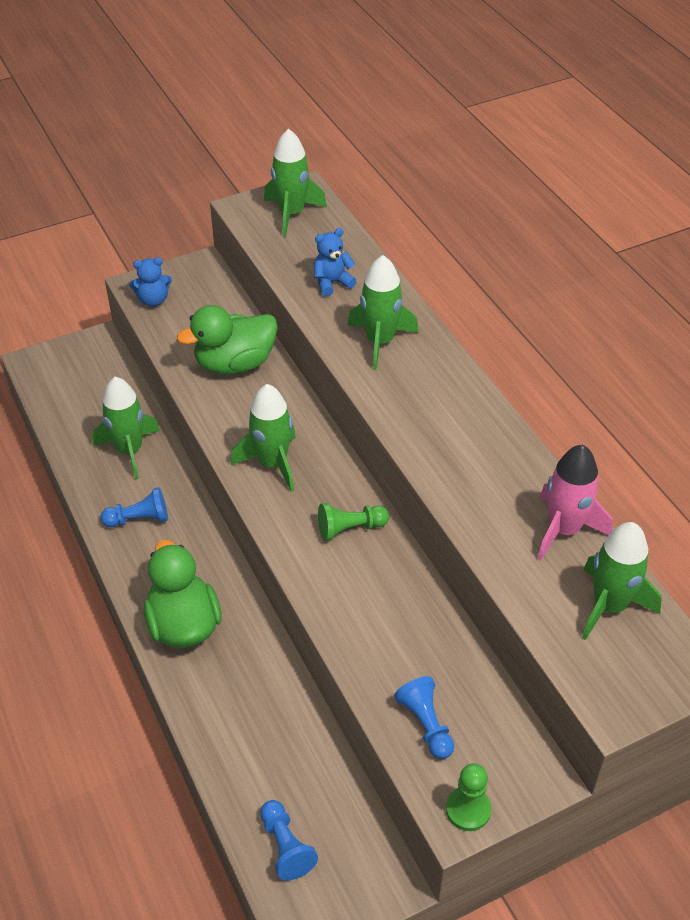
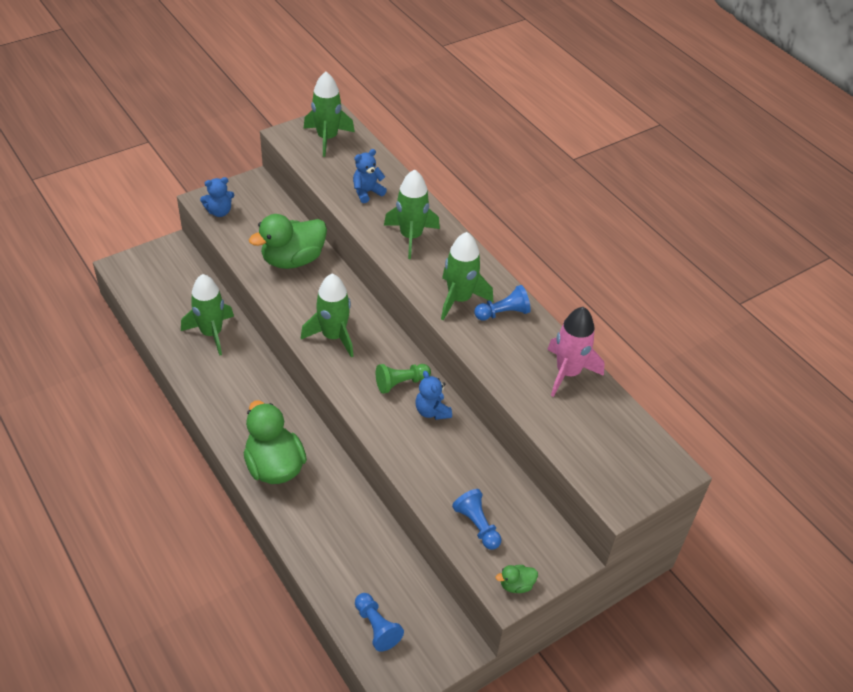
camera: 10 degrees left, 0 degrees up
(139, 519) = (227, 387): blue pawn -> blue pawn (503, 313)
(385, 568) = (432, 411): none -> blue teddy bear
(468, 810) = (516, 585): green pawn -> green duck
(609, 606) = (607, 426): green rocket -> green rocket (459, 299)

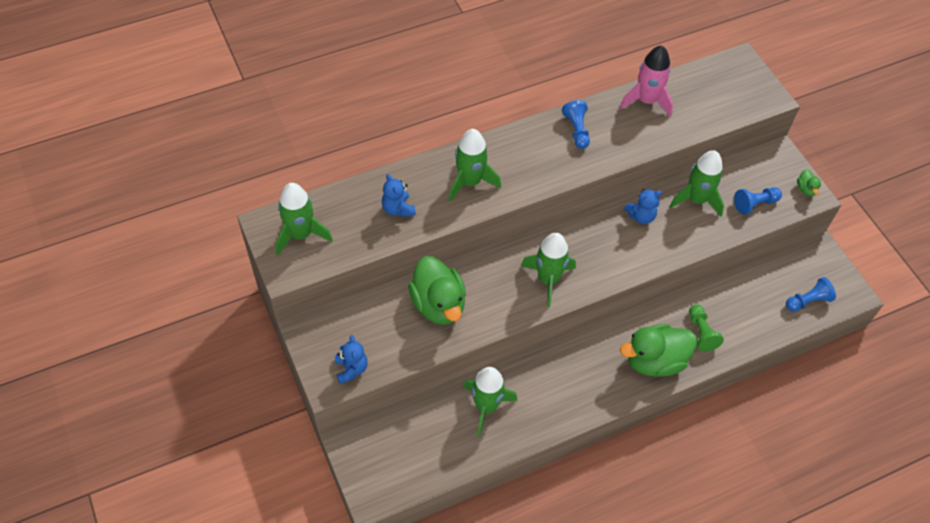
camera: 80 degrees left, 10 degrees up
(401, 383) = (608, 234): green pawn -> green pawn (701, 332)
(459, 299) = (557, 158): green rocket -> green rocket (696, 199)

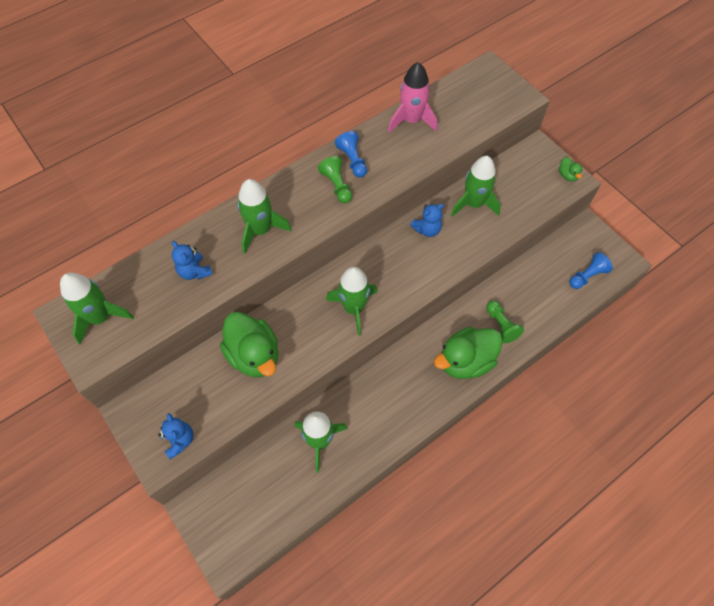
camera: 10 degrees left, 5 degrees up
(555, 152) = (337, 185): none -> green pawn
(755, 204) = (526, 198): blue pawn -> none

